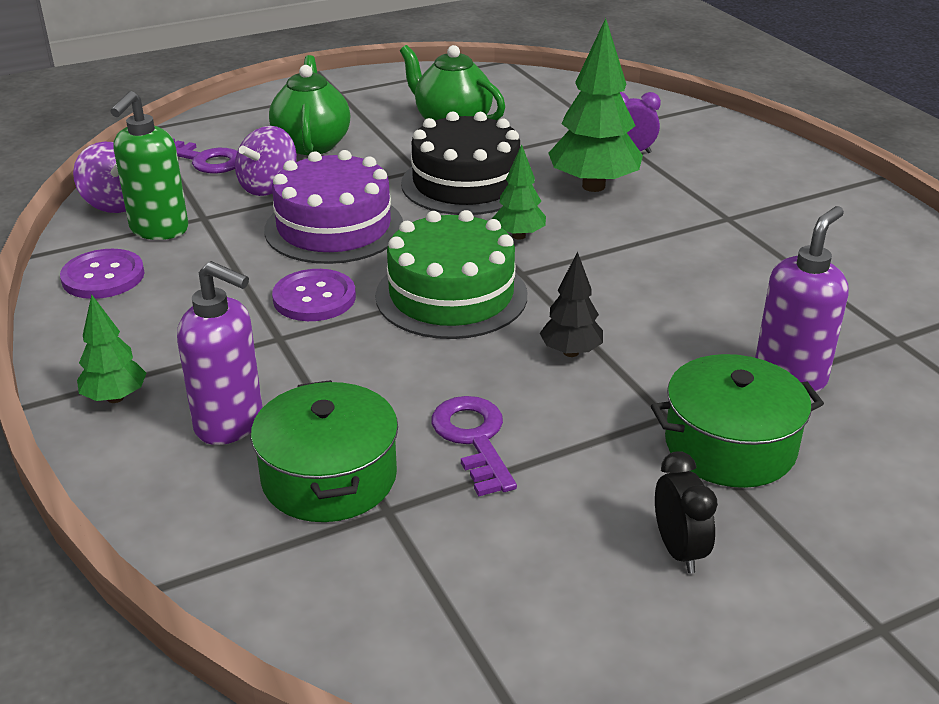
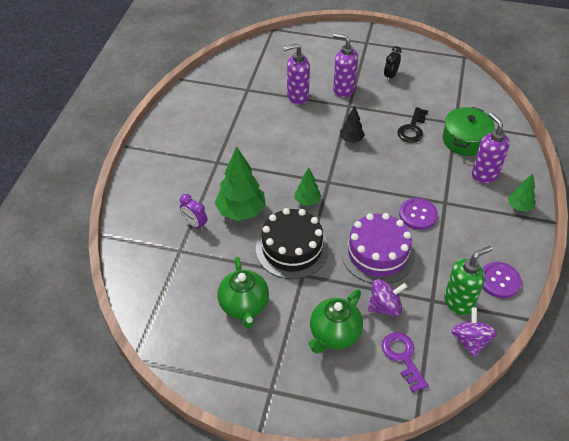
camera: 140 degrees left, 15 degrees up
(451, 295) = (365, 186): green cake -> none
(474, 439) = (412, 129): purple key -> black key
(730, 445) = (343, 89): green pot -> purple soap dispenser

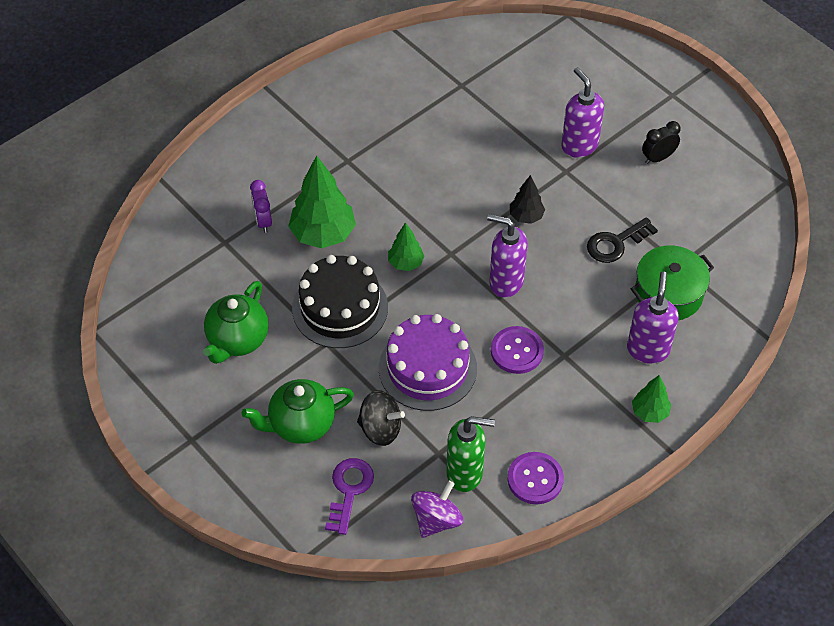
camera: 35 degrees right, 5 degrees up
(297, 96) = (513, 126): purple soap dispenser -> purple soap dispenser (505, 282)
(385, 307) = (380, 429): purple spinning top -> black spinning top

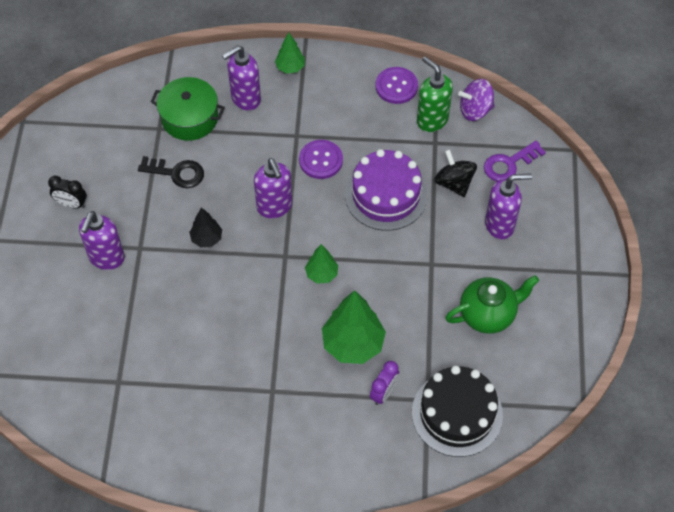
camera: 135 degrees left, 5 degrees up
(301, 425) = (500, 225): green teapot -> purple soap dispenser
(340, 308) = (398, 280): black cake -> black cake (457, 413)

